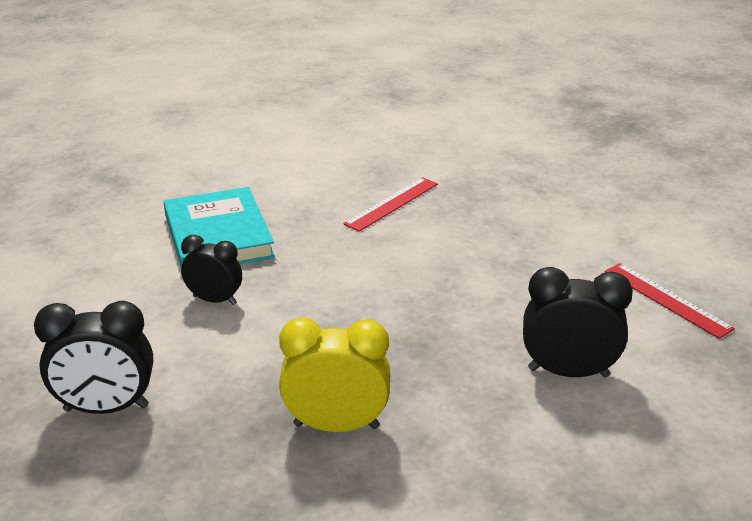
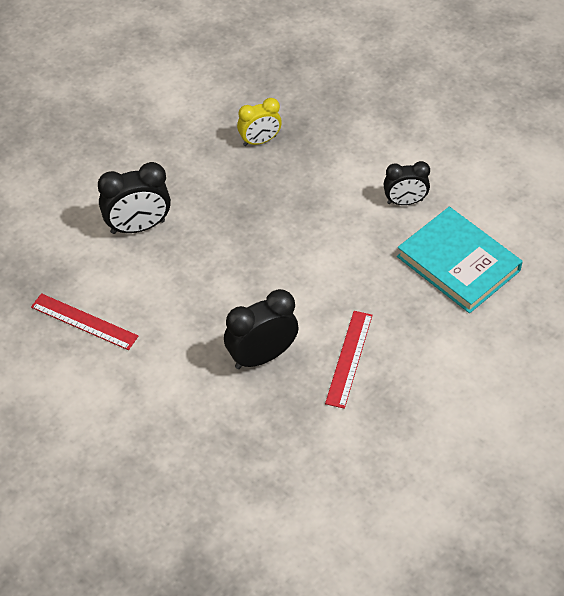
camera: 155 degrees right, 20 degrees up
(106, 408) = (396, 106): black clock -> black clock (261, 356)
(336, 426) = (259, 141): yellow clock -> yellow clock, size x0.66

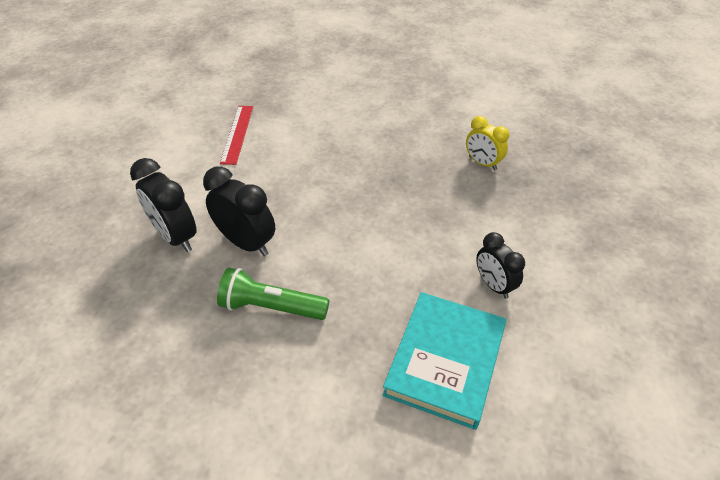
camera: 65 degrees right, 5 degrees down
(138, 227) = (343, 129): black clock -> black clock (176, 237)
(349, 358) = (271, 307): red ruler -> green flashlight

